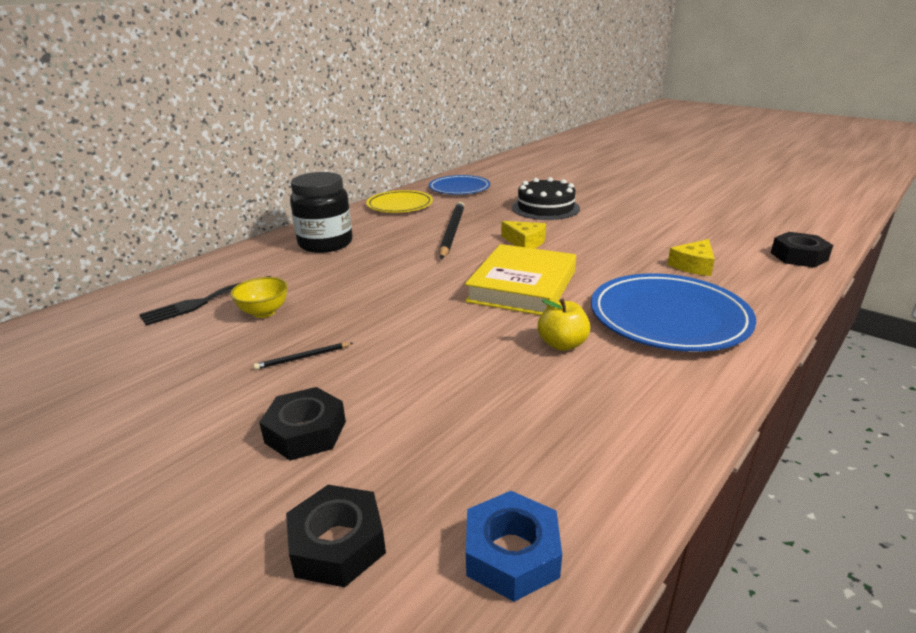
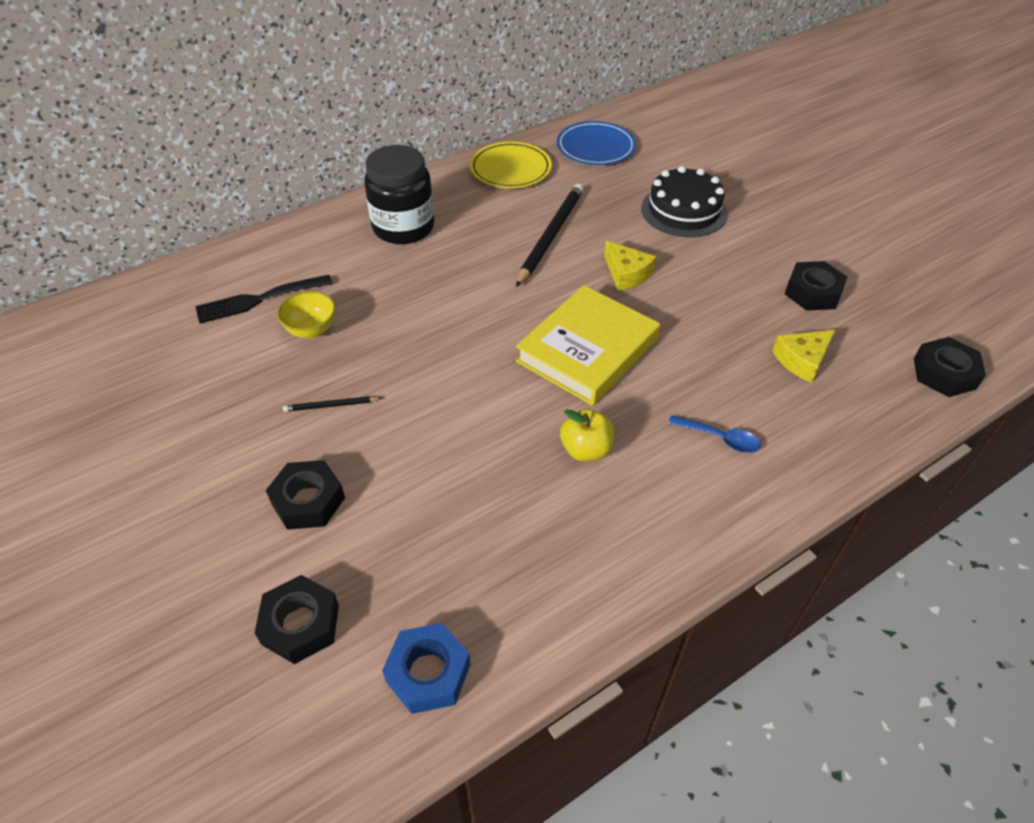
camera: 15 degrees right, 20 degrees up
(668, 317) = (720, 438): blue plate -> blue spoon
(670, 232) = (813, 292): none -> black nut

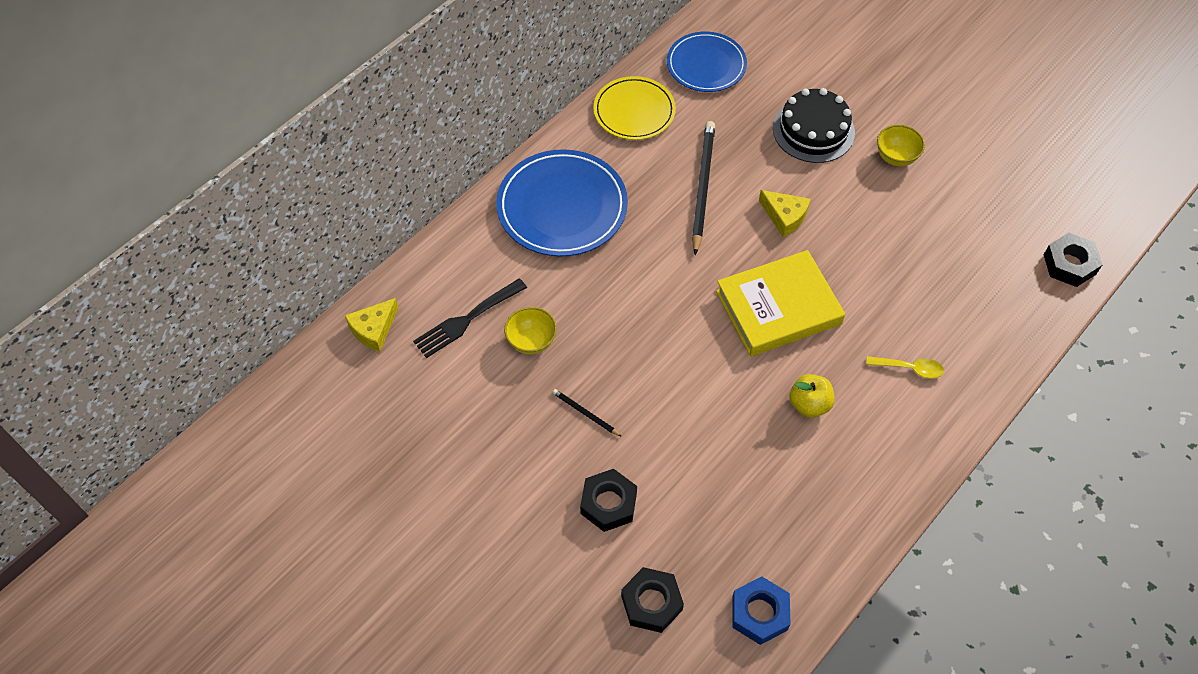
camera: 15 degrees left, 10 degrees up
(331, 405) = (585, 413): black pencil -> black pencil turned 60 degrees clockwise
(403, 228) = (562, 207): black jar -> blue plate
(587, 350) = (778, 308): yellow book -> yellow book turned 45 degrees clockwise
(720, 438) = (910, 368): blue spoon -> yellow spoon
(764, 245) = (896, 157): none -> yellow bowl
(802, 360) = (956, 277): yellow cheese -> yellow cheese (374, 329)
(813, 292) = (949, 202): black nut -> none

